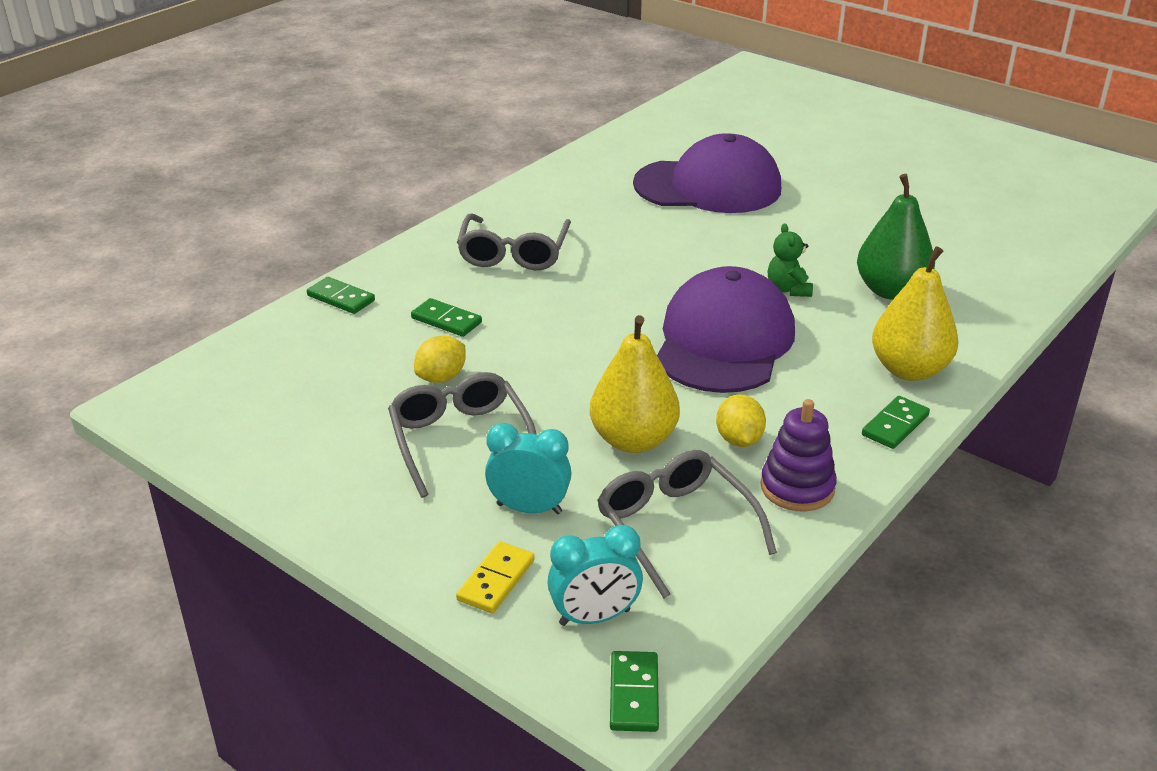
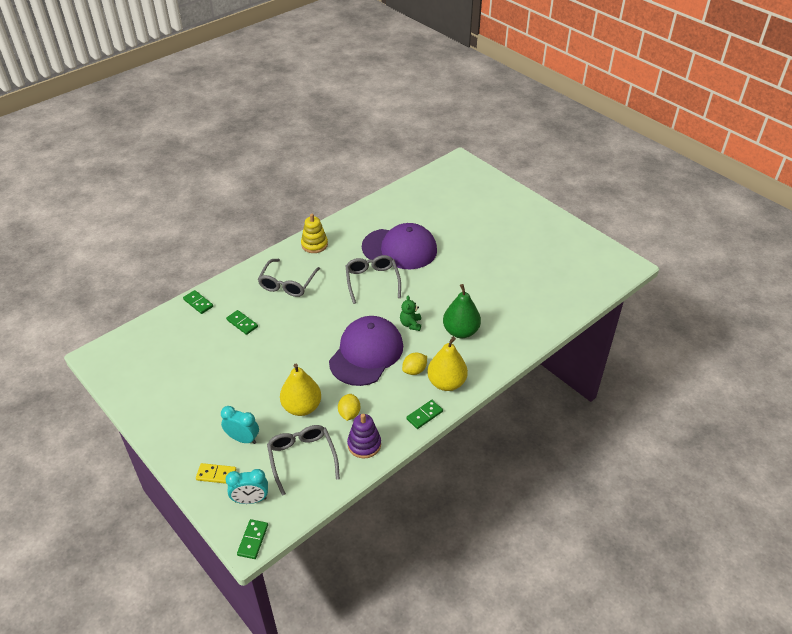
camera: 10 degrees right, 10 degrees up
(441, 377) = (229, 358): yellow lemon -> yellow lemon (414, 370)
(460, 441) = (226, 397): grey glasses -> grey glasses (372, 281)
(496, 580) = (216, 474): yellow domino -> yellow domino turned 60 degrees clockwise
(541, 194) = (314, 244): none -> yellow stacking toy

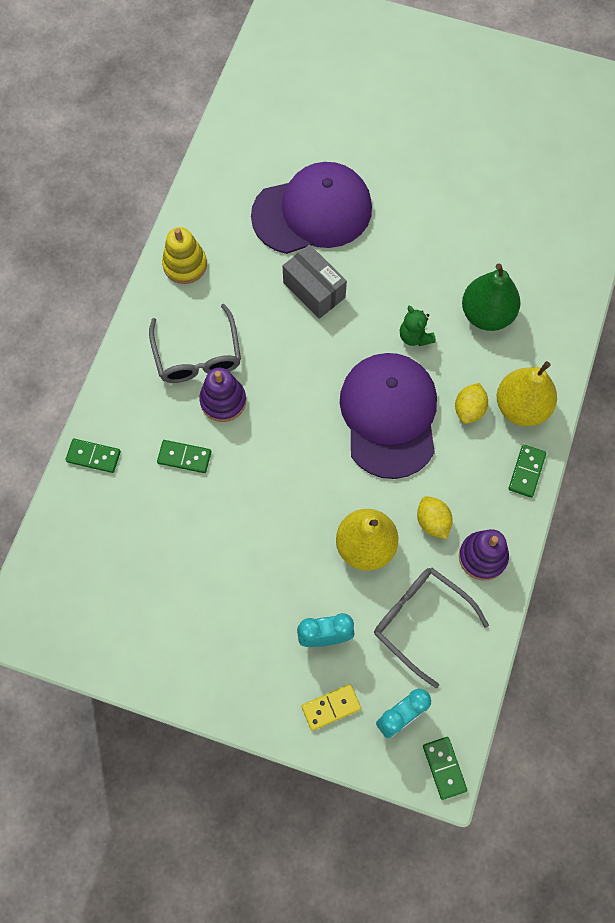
camera: 30 degrees left, 25 degrees up
(283, 308) = (223, 401): none -> purple stacking toy
(372, 281) = (314, 290): grey glasses -> grey box

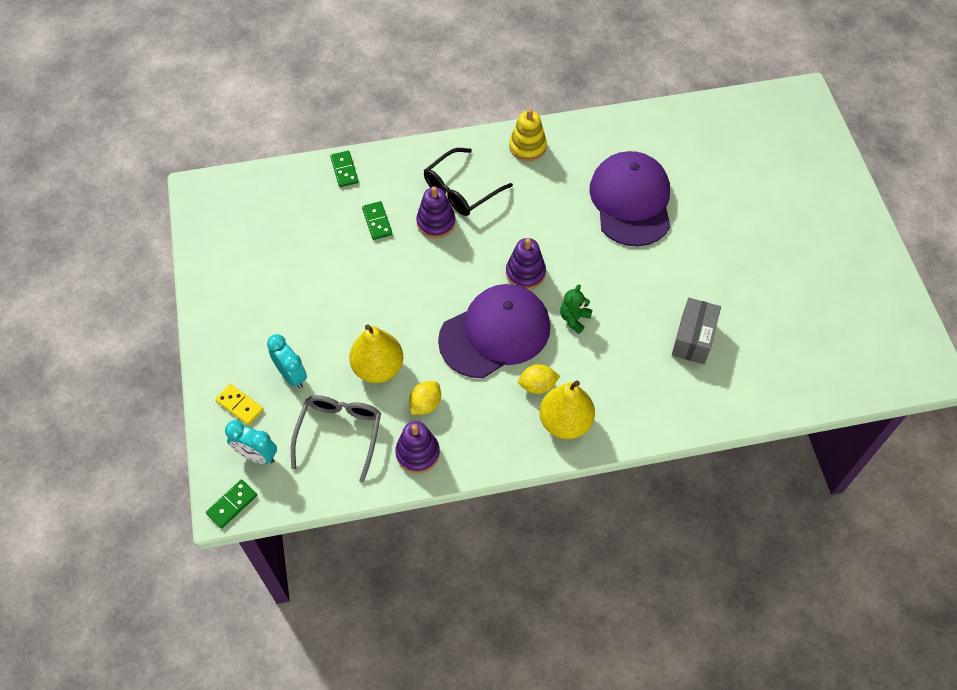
camera: 60 degrees right, 10 degrees down
(197, 354) = (461, 190): grey glasses -> black glasses
(312, 212) = (631, 201): purple cap -> purple cap turned 135 degrees counterclockwise
(314, 290) = (565, 234): grey box -> grey box (693, 339)
(337, 351) = (525, 273): none -> purple stacking toy
(486, 314) = (630, 359): green pear -> none
(526, 471) = (510, 452): green domino -> none

